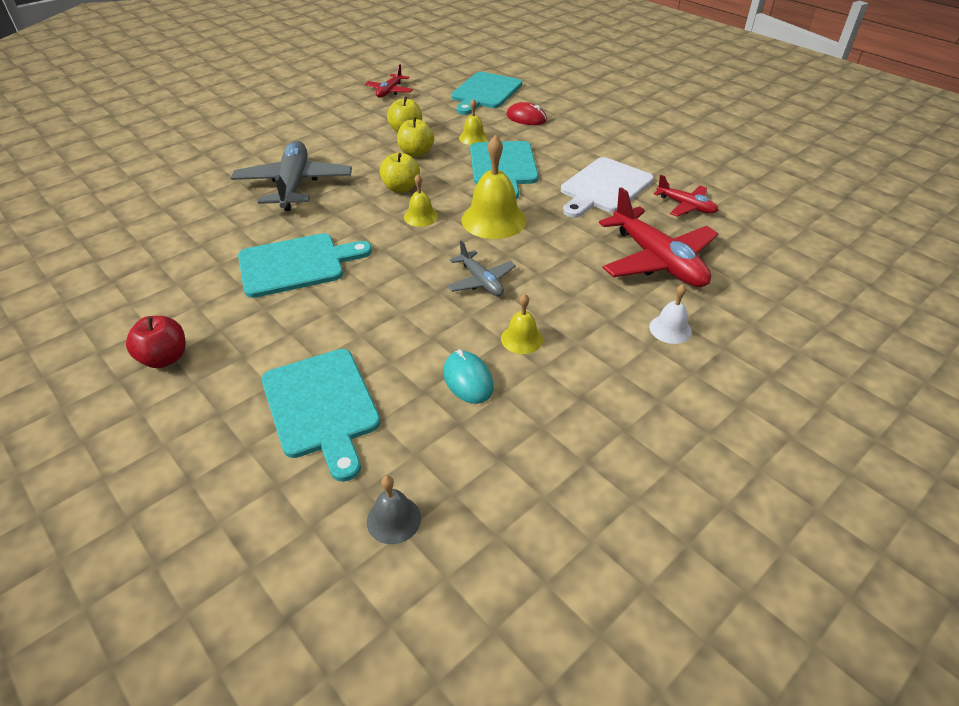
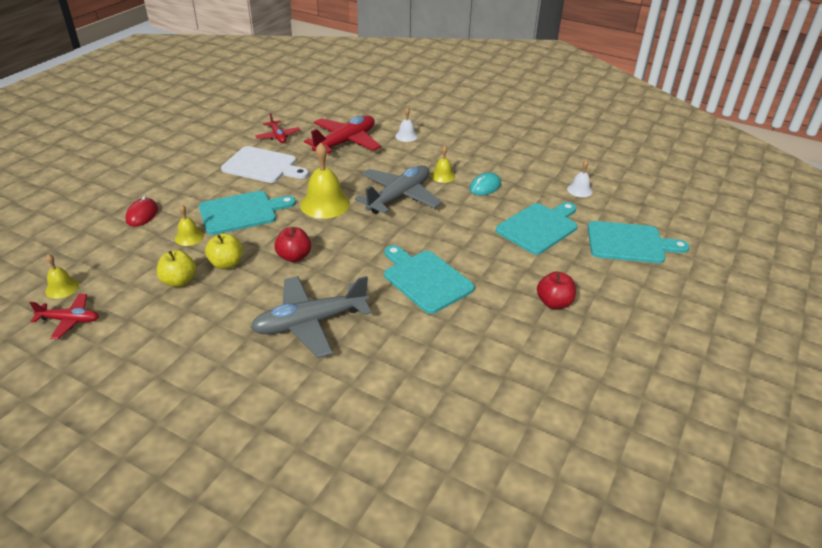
camera: 110 degrees left, 5 degrees down
(393, 519) = (579, 190): grey bell -> white bell
(401, 188) = (294, 257): yellow apple -> red apple
(421, 216) = (334, 237): yellow bell -> yellow bell (62, 288)
(481, 281) = (399, 197): grey plane -> grey plane, size x1.86
(485, 92) = (77, 249): turquoise cutting board -> turquoise cutting board (629, 243)
(686, 206) = (278, 136): red plane -> red plane turned 135 degrees clockwise

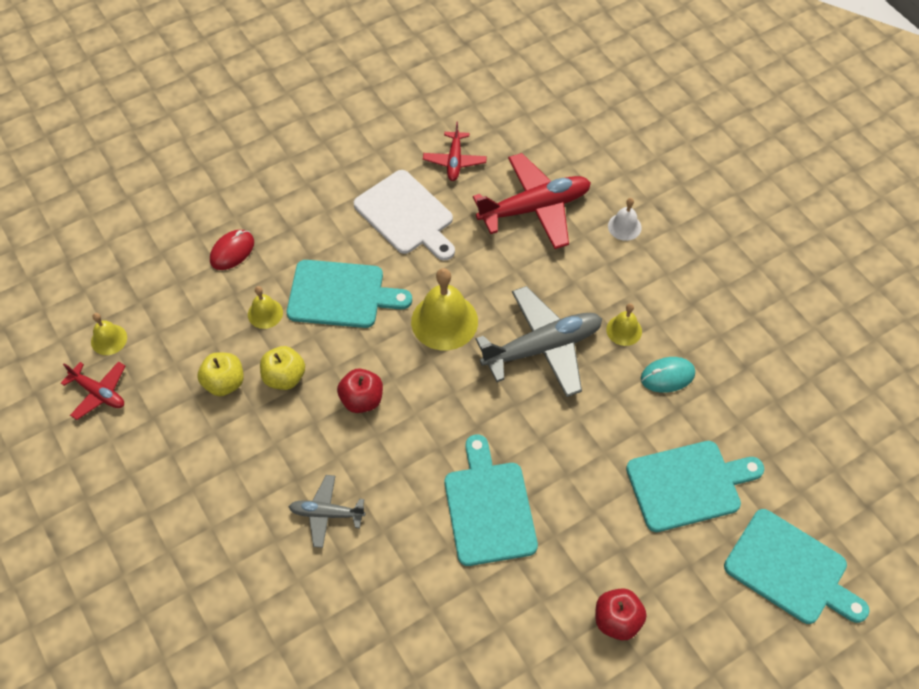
camera: 30 degrees right, 20 degrees up
(310, 323) = (326, 513): grey plane -> grey plane, size x0.54
(579, 190) = (796, 439): white bell -> none

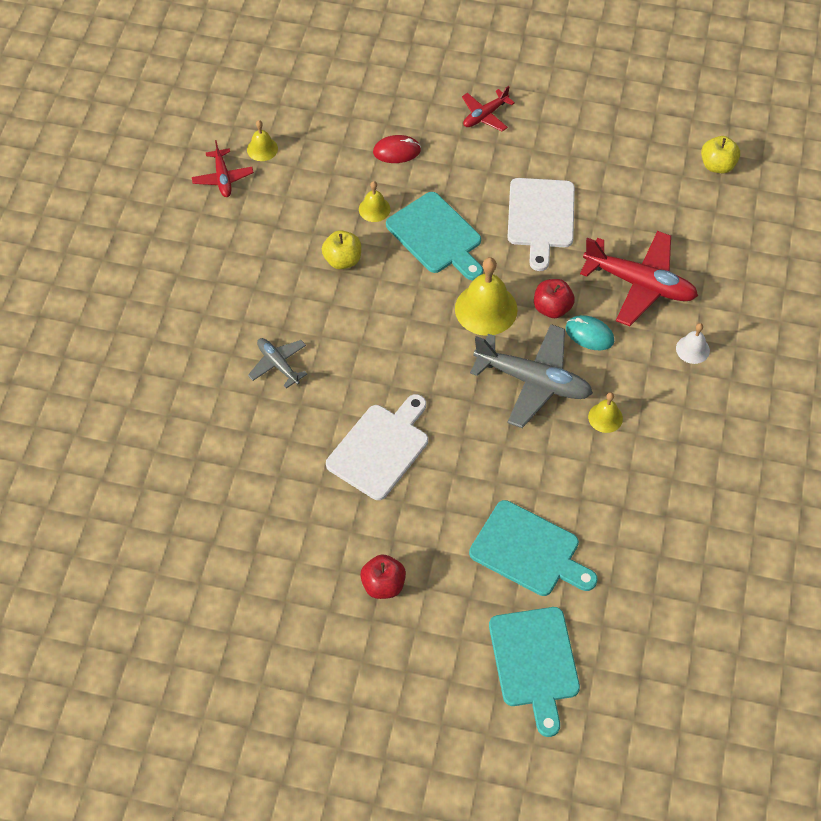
camera: 45 degrees right, 0 degrees up
(224, 383) = (302, 233): yellow apple -> yellow apple (717, 165)
(362, 400) = (375, 314): red apple -> red apple (552, 308)
(454, 161) = (619, 206): red plane -> red plane (485, 115)
(488, 508) = (380, 448): turquoise cutting board -> white cutting board
(667, 376) = (599, 472): turquoise mouse -> turquoise mouse (589, 334)

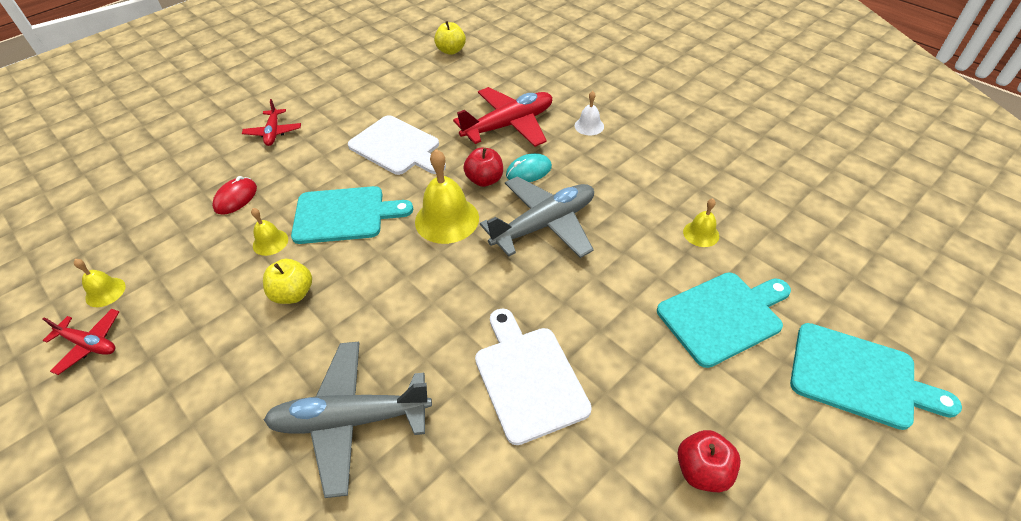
camera: 55 degrees left, 10 degrees down
(278, 364) = (350, 420): grey plane -> grey plane, size x1.86
(605, 417) = (614, 199): yellow bell -> yellow bell (701, 233)

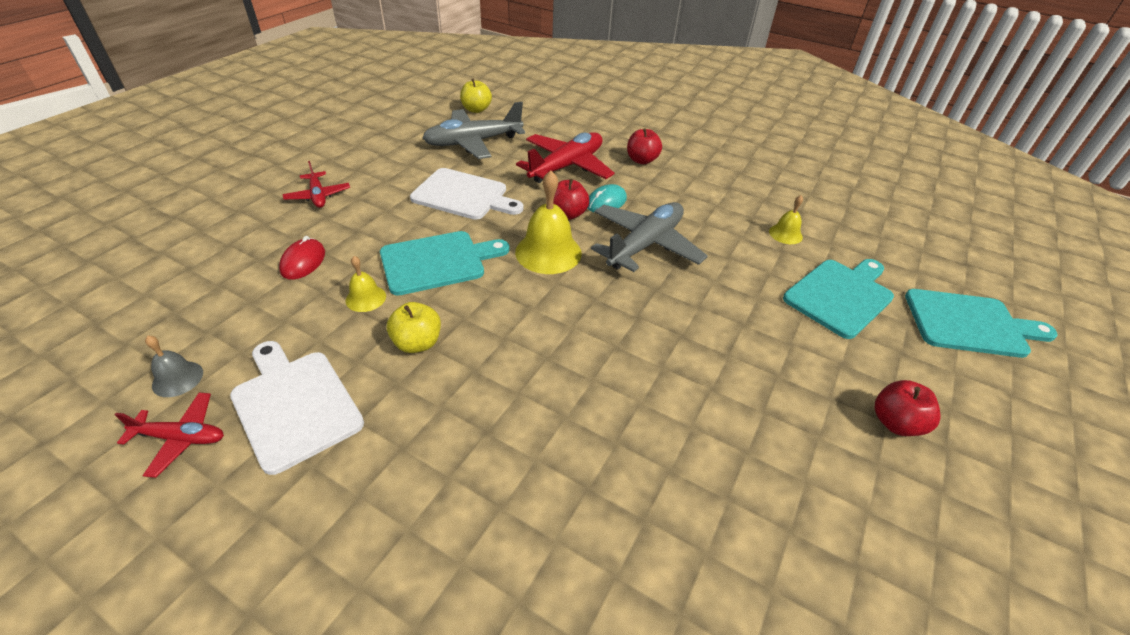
camera: 20 degrees left, 5 degrees down
(105, 292) = (177, 379): yellow bell -> grey bell
(350, 420) = (543, 451): grey plane -> grey plane (473, 142)
(528, 378) = (701, 377): white cutting board -> white cutting board (294, 405)
(589, 126) = (641, 160): white bell -> red apple

